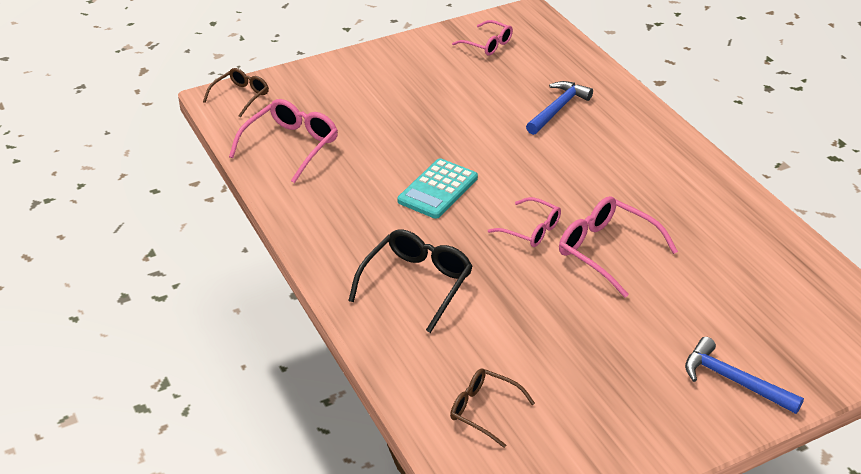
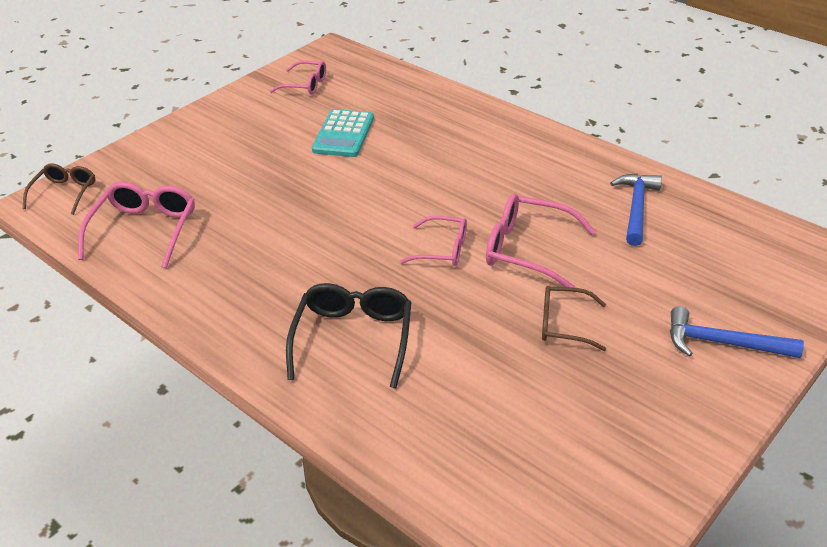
camera: 20 degrees left, 0 degrees up
(438, 189) = (326, 234): turquoise calculator -> turquoise calculator (343, 134)
(484, 410) = (498, 457): brown glasses -> brown glasses (564, 324)
(558, 109) = (405, 127): blue hammer -> blue hammer (636, 208)

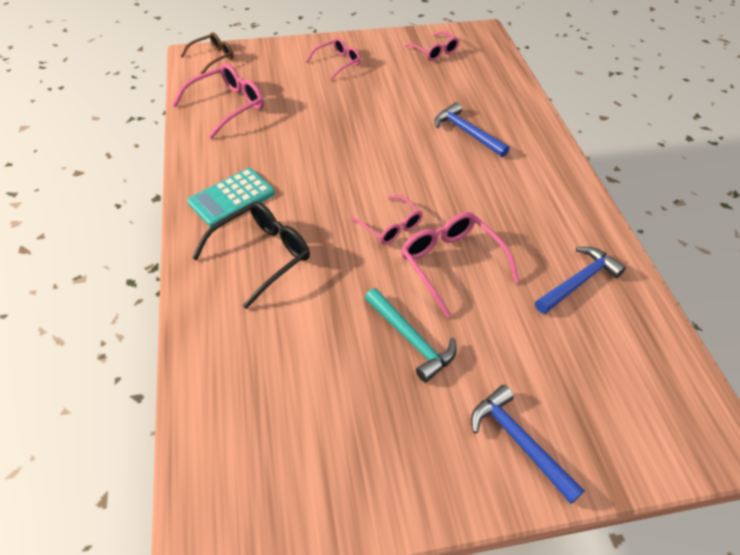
camera: 35 degrees right, 10 degrees up
(217, 136) = (337, 63): none -> pink glasses
(343, 134) = (420, 102): turquoise calculator -> turquoise calculator (231, 198)
(417, 140) = (467, 132): none -> blue hammer
(564, 324) = (411, 340): brown glasses -> turquoise hammer

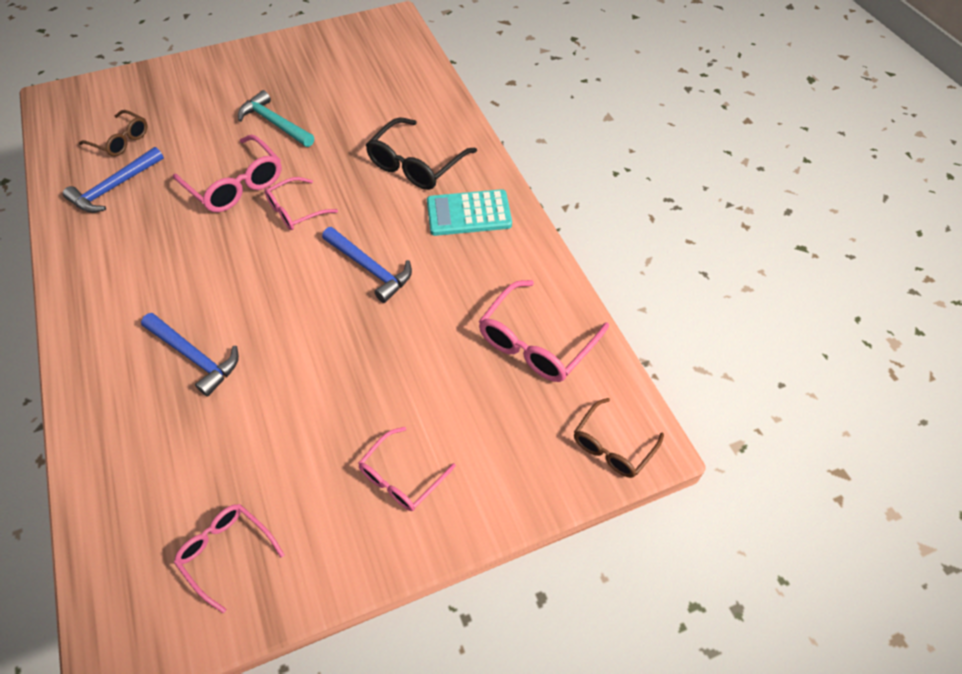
camera: 170 degrees right, 5 degrees up
(231, 198) = (469, 214): turquoise calculator -> turquoise calculator turned 135 degrees counterclockwise
(390, 226) = (295, 211): pink glasses -> pink glasses turned 75 degrees counterclockwise
(519, 441) = (200, 80): blue hammer -> blue hammer (370, 269)
(596, 346) = (121, 140): none -> brown glasses

